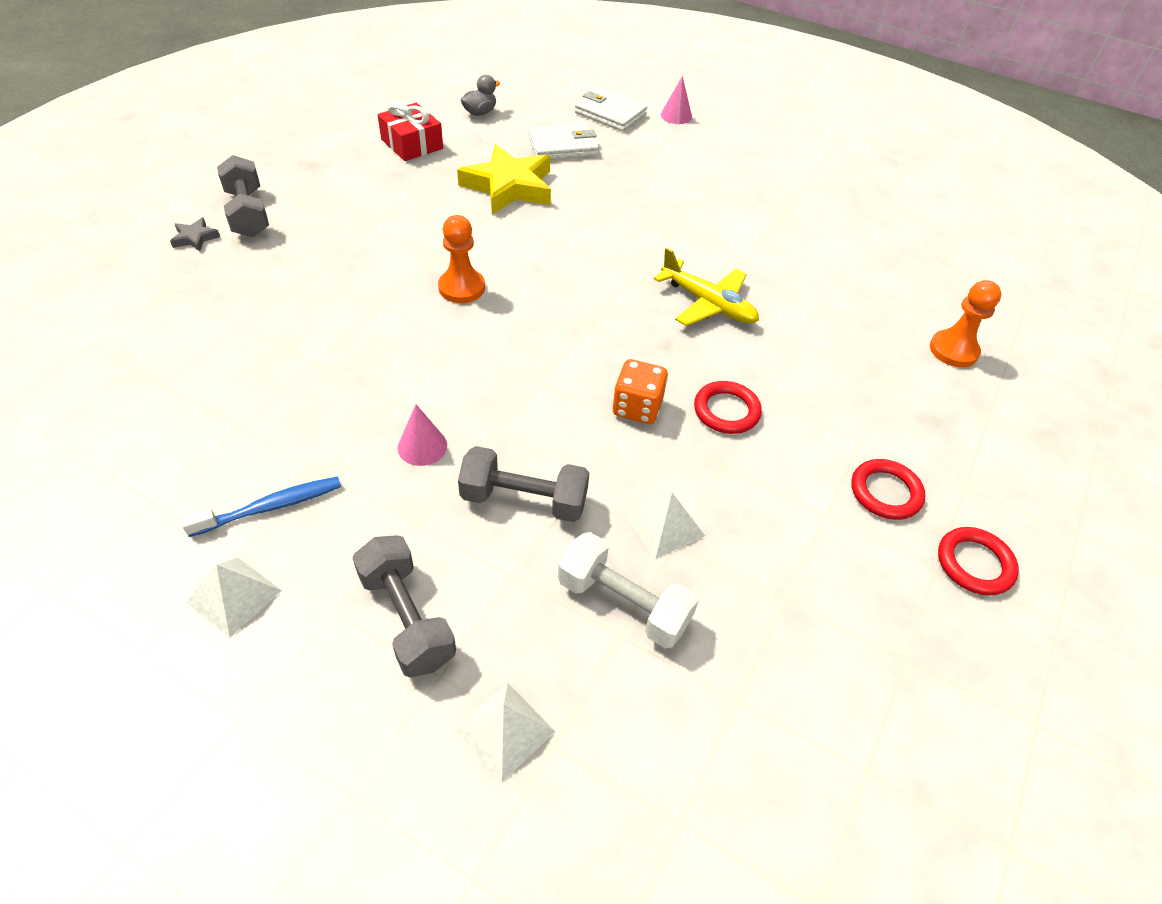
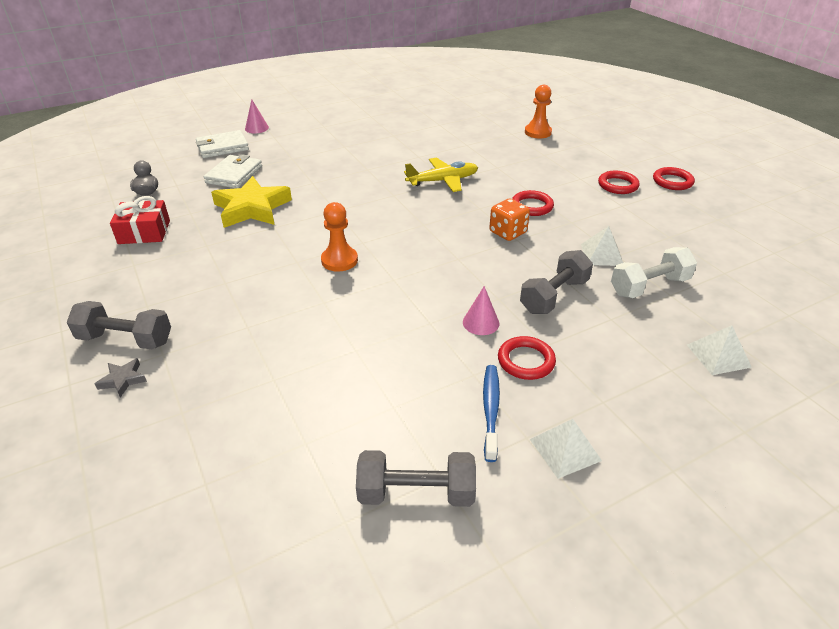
camera: 55 degrees left, 10 degrees down
(373, 512) = (526, 361): none -> red ring
(407, 618) = (623, 371): grey dumbbell -> grey dumbbell (416, 493)

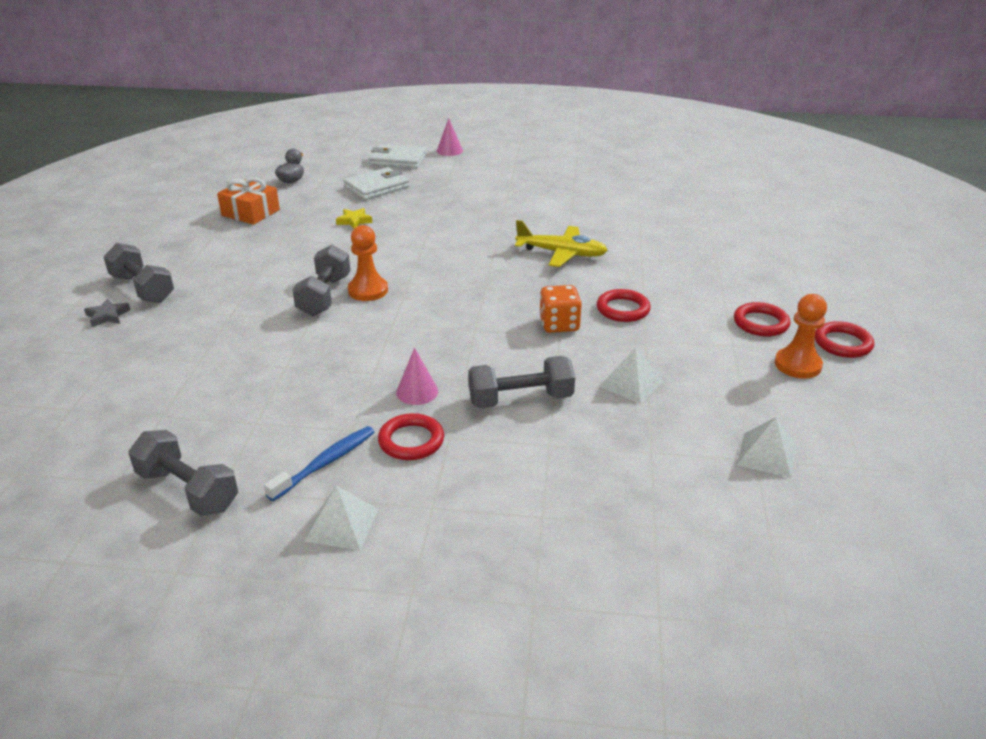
camera: 35 degrees right, 5 degrees down
(144, 232) = (250, 213): red gift -> orange gift
(252, 208) = (354, 221): yellow star -> yellow star, size x0.43
(309, 278) = (324, 296): none -> grey dumbbell
(537, 132) = (744, 237): orange pawn -> orange pawn (797, 365)
(649, 286) = (638, 434): white dumbbell -> none
(718, 356) = (614, 530): white pyramid -> white pyramid (767, 455)

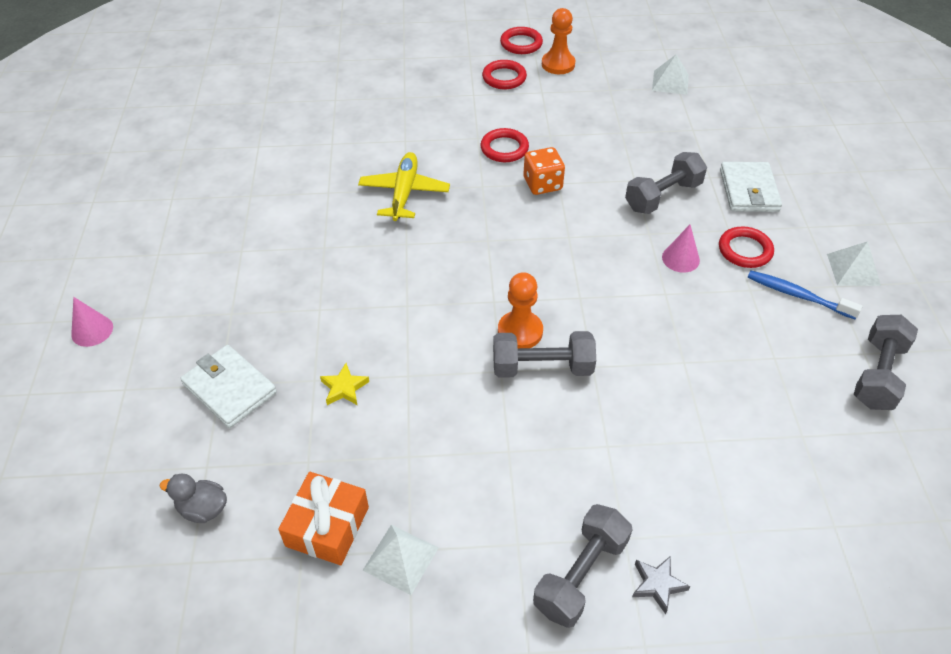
camera: 100 degrees left, 15 degrees up
(398, 160) = (124, 386): white wallet -> white wallet (748, 190)
(520, 399) = (663, 196): grey dumbbell -> grey dumbbell turned 75 degrees clockwise
(631, 383) = (615, 140): white pyramid -> white pyramid (400, 559)

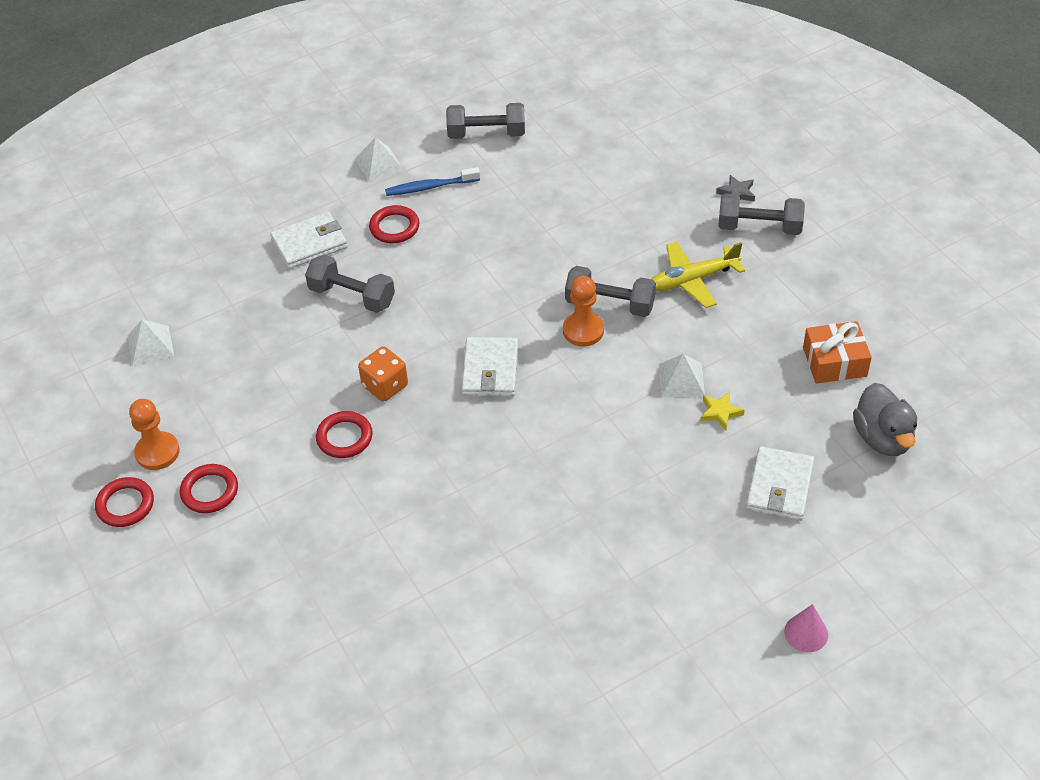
camera: 115 degrees left, 0 degrees up
(203, 509) = (882, 438): grey duck -> grey duck, size x1.63
(400, 559) = (823, 314): white pyramid -> white pyramid (681, 379)
(404, 193) = (464, 488): yellow plane -> yellow plane (692, 280)
(515, 250) = (490, 370): none -> white wallet
(542, 367) = (610, 304): grey dumbbell -> grey dumbbell turned 45 degrees counterclockwise
(680, 258) = (430, 262): pink cone -> none
(798, 295) = (430, 187): blue toothbrush -> blue toothbrush turned 75 degrees clockwise

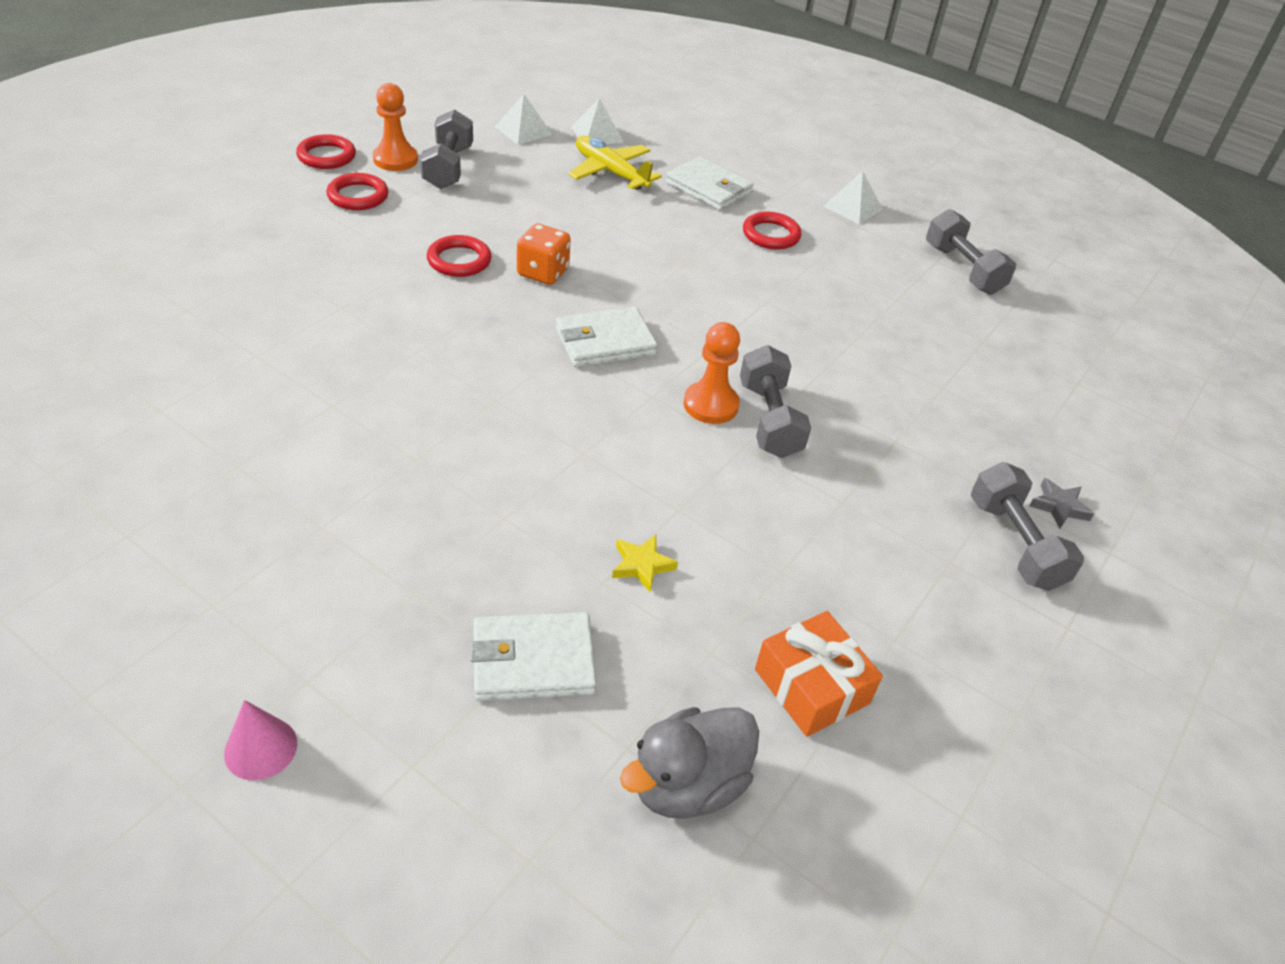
camera: 60 degrees right, 5 degrees down
(352, 296) = (655, 227): grey dumbbell -> grey dumbbell (448, 167)
(430, 187) = (848, 246): blue toothbrush -> none
(681, 379) = (680, 513): white pyramid -> white pyramid (597, 134)
(692, 280) = (863, 490): yellow plane -> yellow plane (610, 172)

